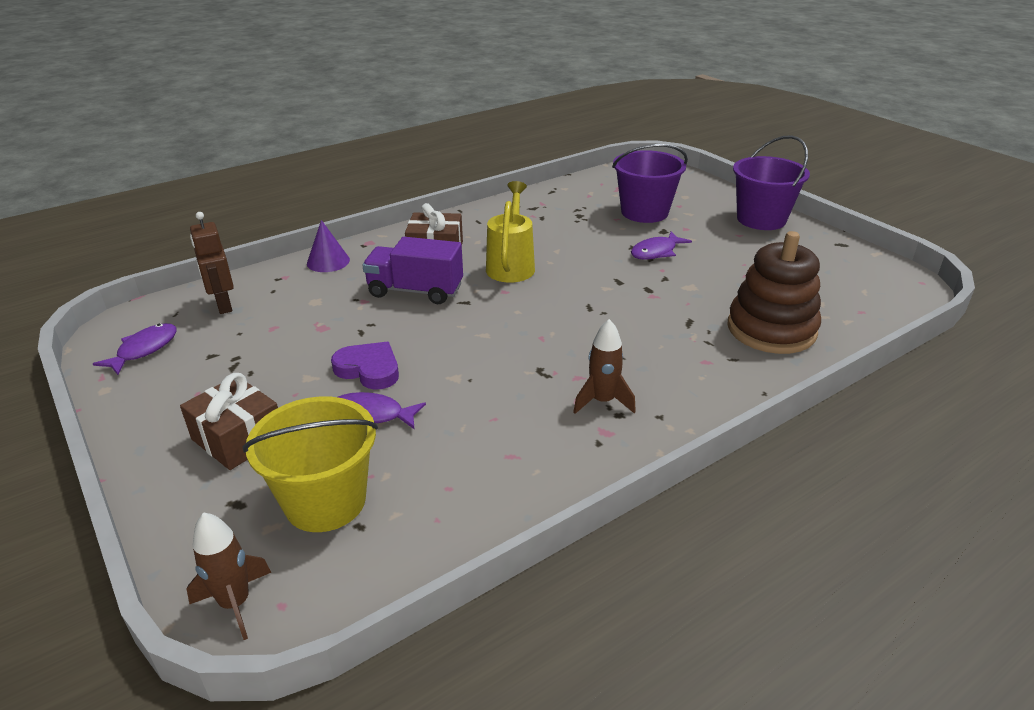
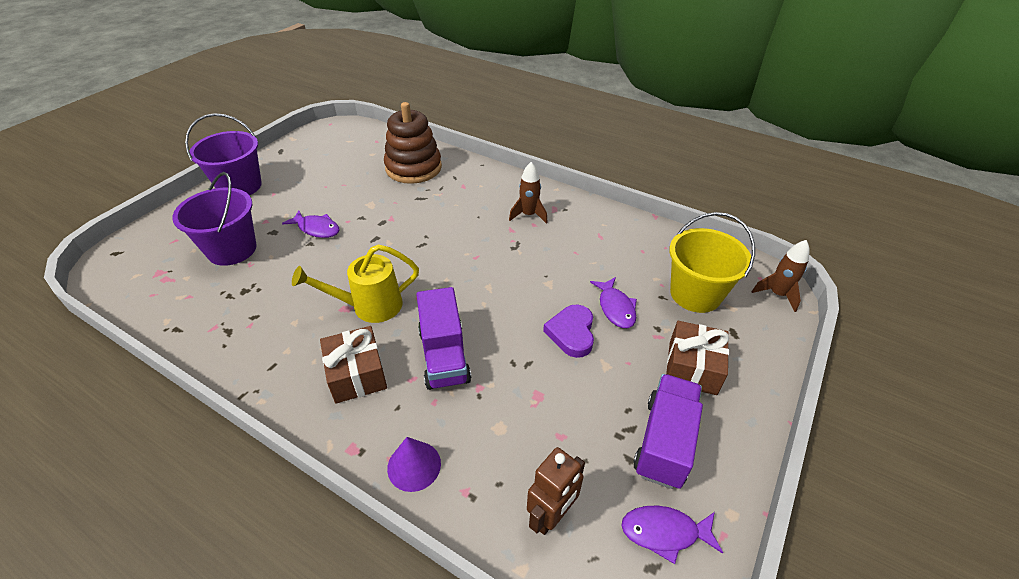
camera: 115 degrees left, 10 degrees up
(198, 380) = (664, 442): none -> purple truck

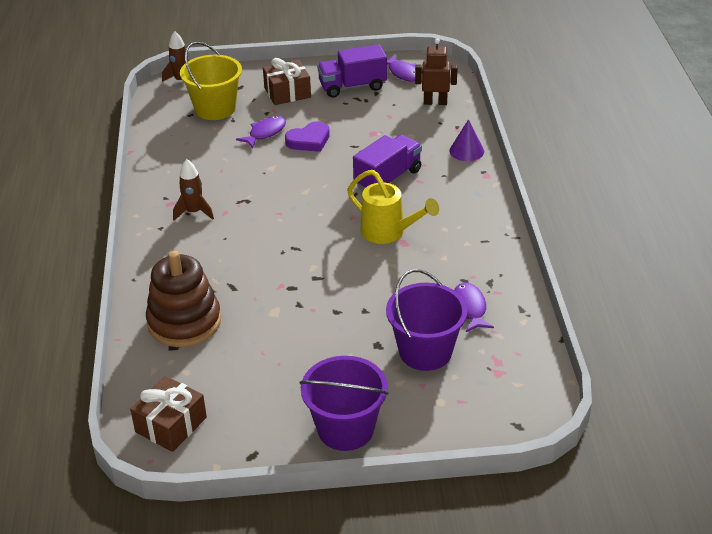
camera: 125 degrees left, 5 degrees down
(317, 229) = (343, 320): purple fish -> purple fish (469, 308)
(357, 374) = (444, 203): brown gift -> brown gift (171, 425)

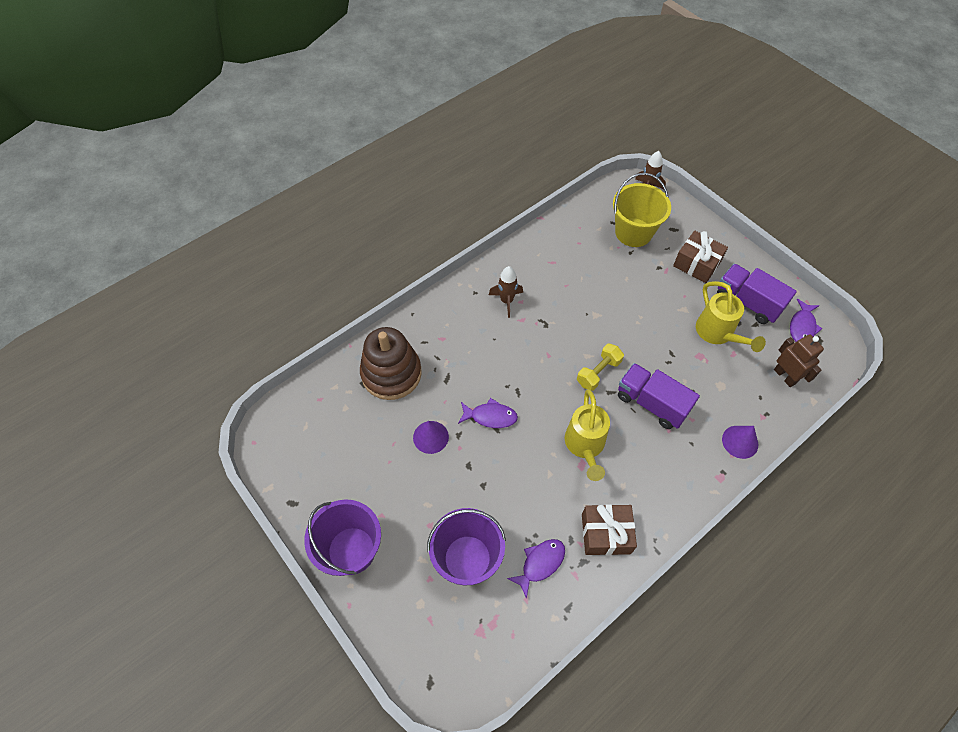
camera: 55 degrees right, 20 degrees up
(171, 425) = (291, 433): brown gift -> brown gift (606, 534)
(265, 133) = (633, 283): purple fish -> purple fish (490, 416)
(282, 324) = (430, 437): none -> purple cone
(309, 140) = (650, 318): purple heart -> none
(328, 193) = (598, 372): none -> yellow dumbbell
(363, 114) = (717, 333): none -> yellow watering can
(388, 178) = (651, 403): purple truck -> purple truck turned 150 degrees counterclockwise

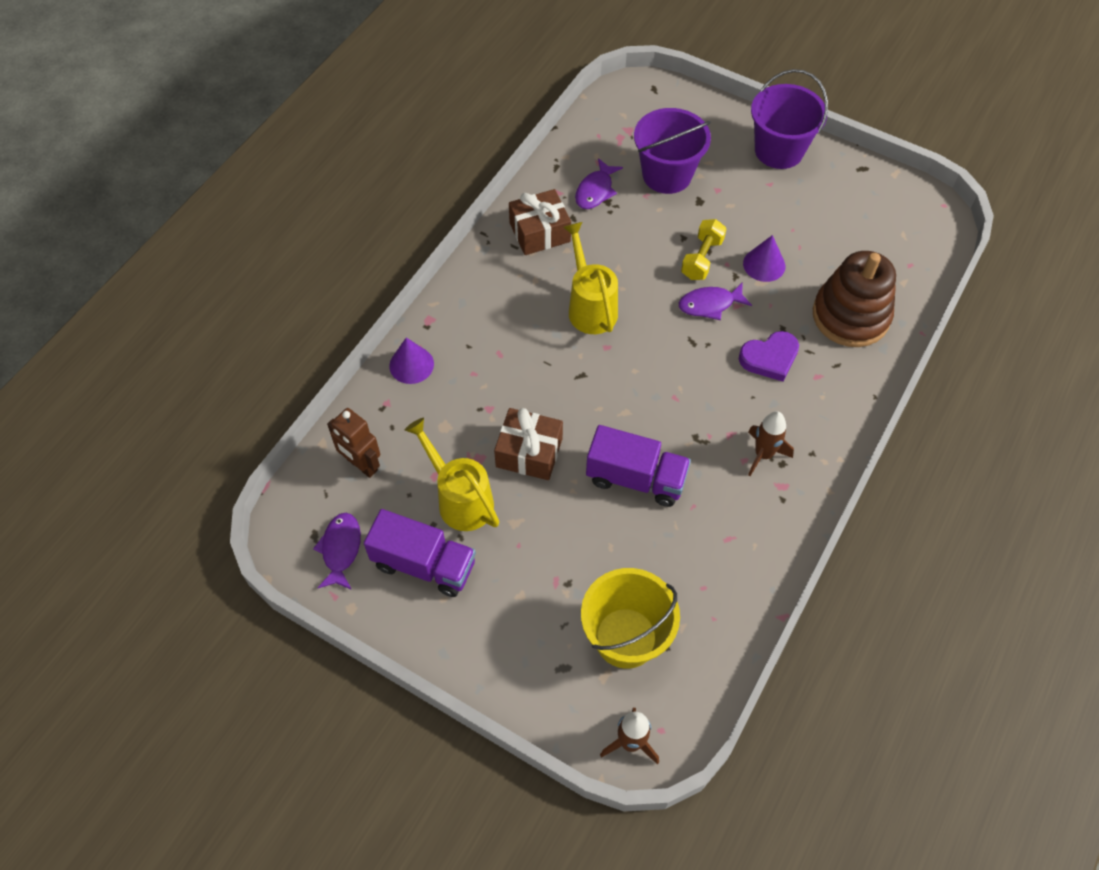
camera: 160 degrees right, 0 degrees up
(468, 361) = (769, 358): none -> purple heart
(598, 372) = (604, 394): yellow dumbbell -> yellow dumbbell (701, 258)
(651, 403) = (527, 377): purple truck -> purple truck (636, 478)
(696, 264) = (512, 609): brown gift -> brown gift (529, 452)

